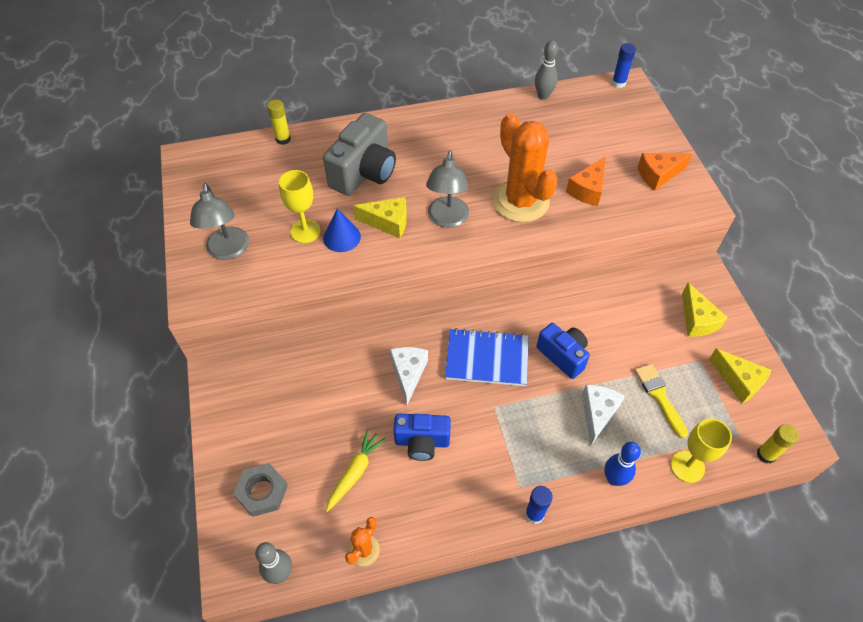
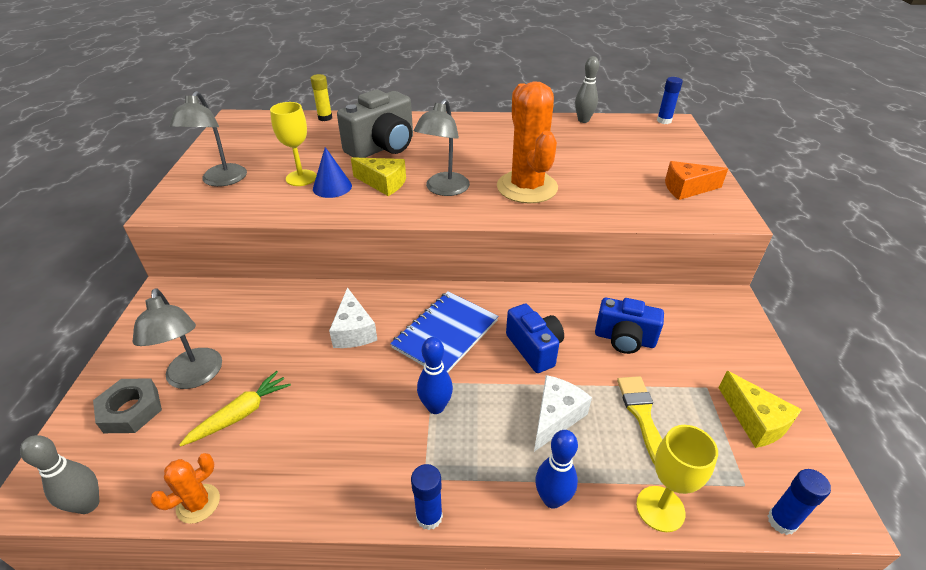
camera: 15 degrees right, 15 degrees down
(297, 450) = (194, 377): none -> grey lamp
(408, 373) = (353, 331): white cheese -> white cheese turned 150 degrees clockwise
(422, 442) = (332, 400): blue camera -> blue camera (624, 339)
(487, 359) = (445, 334): blue notebook -> blue notebook turned 75 degrees counterclockwise
(505, 427) = (435, 407): none -> blue bowling pin
(588, 189) = (603, 189): orange cheese -> none
(697, 320) = (711, 345): yellow cheese -> none
(766, 455) = (781, 521): yellow glue stick -> blue glue stick

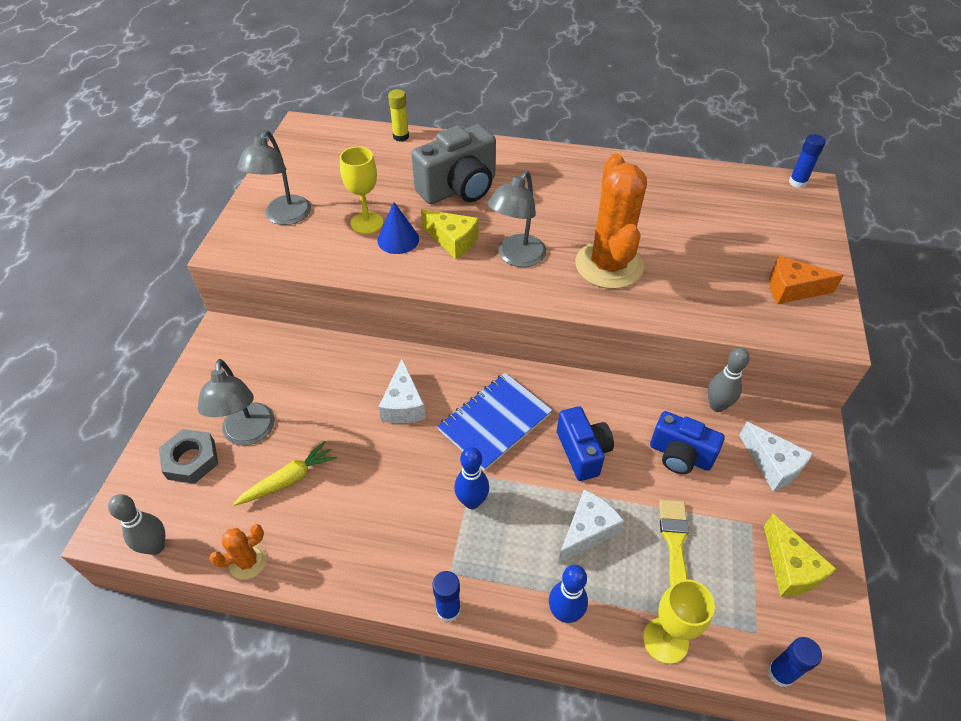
camera: 10 degrees right, 10 degrees up
(583, 120) = (698, 171): grey bowling pin -> grey bowling pin (717, 405)
(708, 336) = (772, 465): none -> white cheese

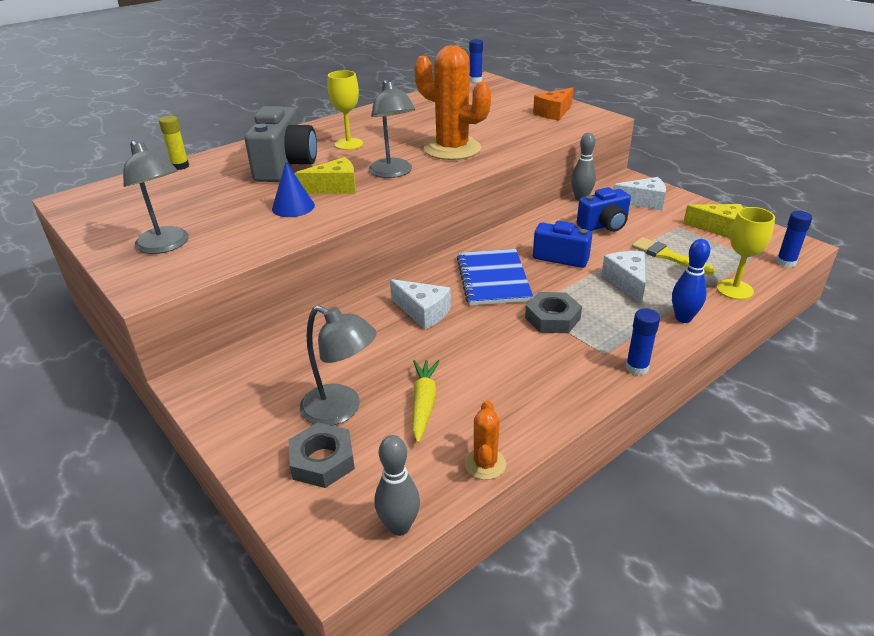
camera: 50 degrees left, 15 degrees down
(367, 223) = (249, 212): yellow goblet -> yellow goblet (348, 144)
(472, 501) = (552, 318): blue bowling pin -> grey nut

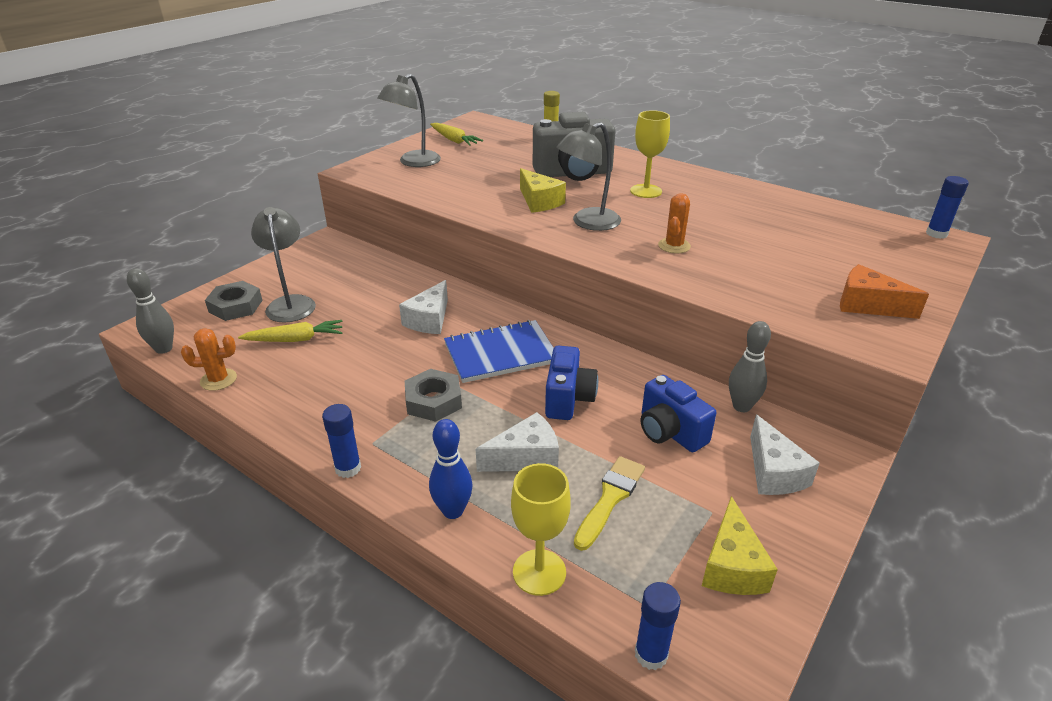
camera: 75 degrees right, 0 degrees up
(124, 217) = (454, 140): none -> yellow carrot
(293, 207) = (492, 192): blue cone -> none
(341, 410) = (290, 303): grey lamp -> grey lamp turned 150 degrees clockwise
(452, 149) = (674, 246): orange cactus -> orange cactus, size x0.45

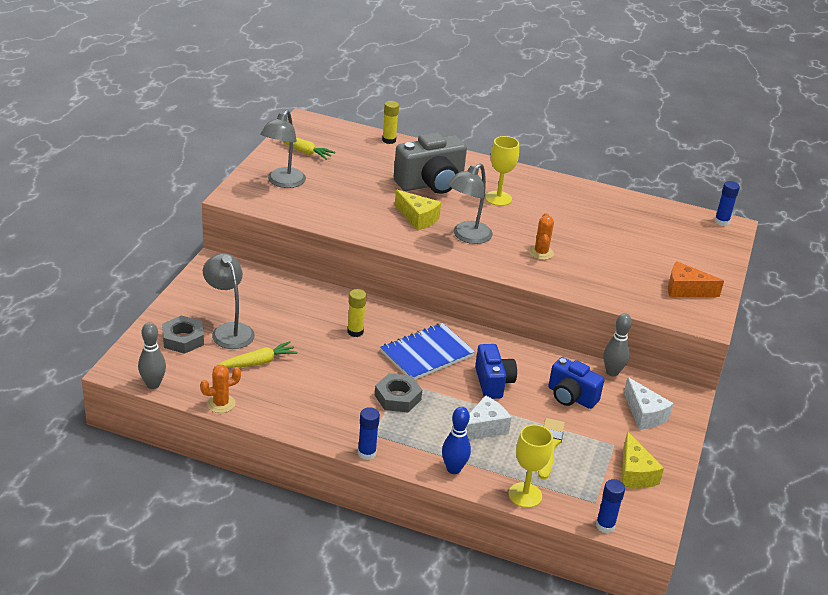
camera: 20 degrees left, 0 degrees up
(429, 320) = (355, 332): white cheese -> yellow glue stick

